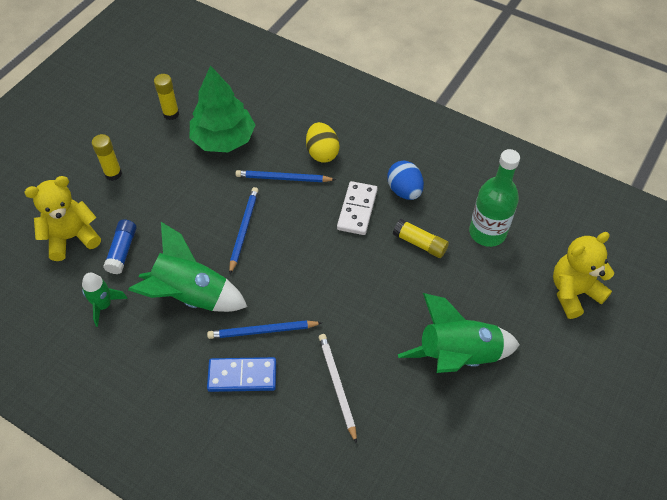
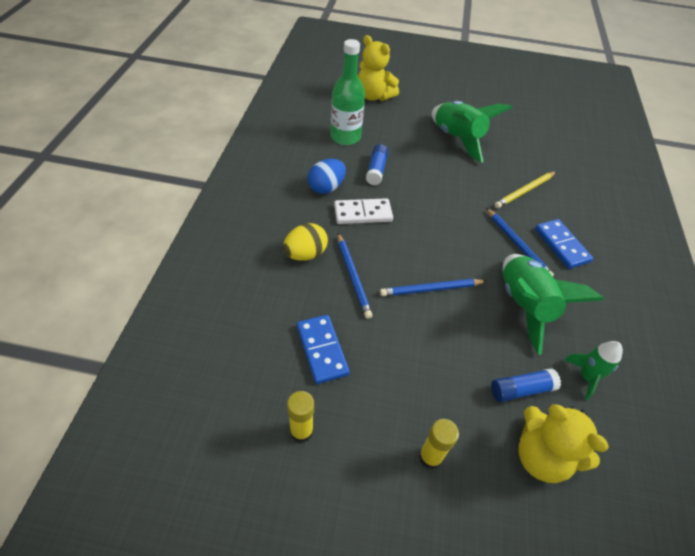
camera: 115 degrees left, 5 degrees down
(224, 139) = (322, 350): green tree -> blue domino
(337, 386) = (525, 191): white pencil -> yellow pencil
(420, 243) = (376, 170): yellow glue stick -> blue glue stick

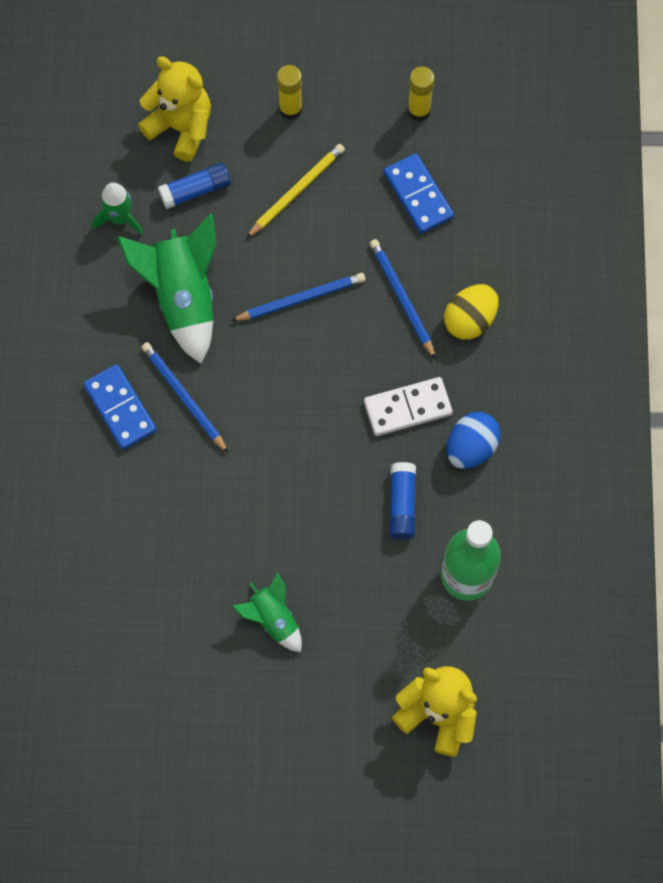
camera: 175 degrees right, 20 degrees up
(457, 139) = (273, 619): green rocket -> green rocket, size x0.55
(525, 191) = (163, 510): yellow pencil -> yellow pencil (296, 191)

